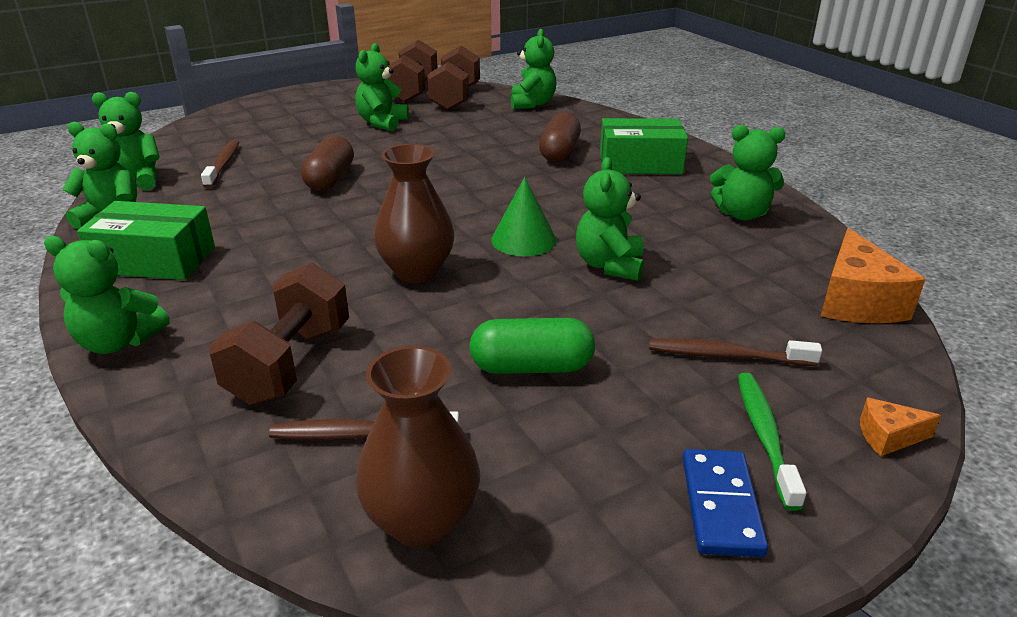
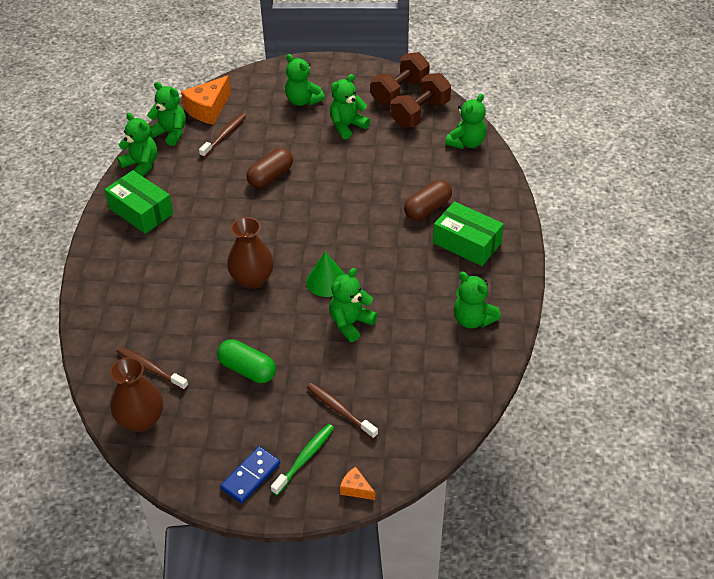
camera: 35 degrees right, 15 degrees up
(119, 342) = (95, 265): green teddy bear -> green teddy bear (303, 101)
(290, 364) = (152, 314): brown dumbbell -> none
(856, 301) = (449, 414): orange cheese -> orange cheese (208, 109)

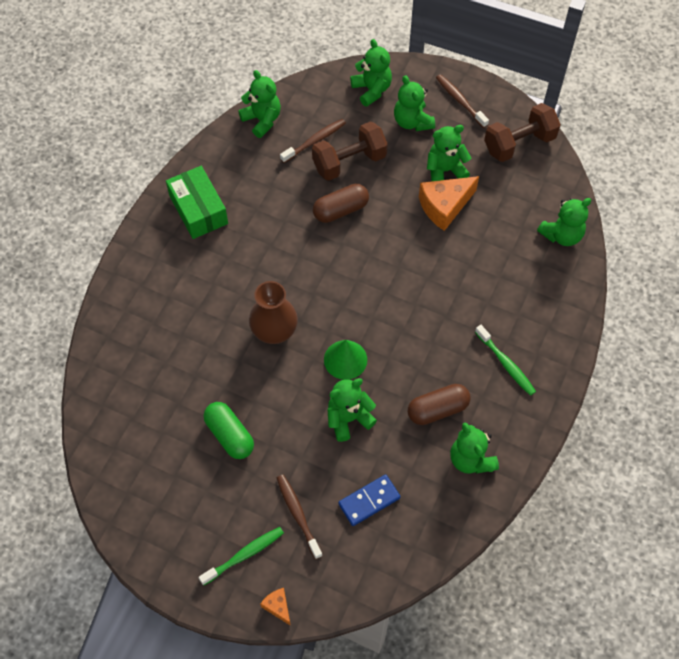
camera: 20 degrees right, 15 degrees up
(141, 165) = (219, 152): green teddy bear -> green teddy bear (371, 90)
(141, 420) = (113, 455): brown vase -> none
(150, 368) = (141, 400): brown toothbrush -> brown toothbrush (460, 101)
(208, 109) = (311, 101): orange cheese -> orange cheese (444, 206)
(251, 476) = (188, 555): blue domino -> blue domino (369, 501)
(420, 113) = (529, 180): brown dumbbell -> brown dumbbell (349, 162)
(427, 208) = (484, 306): brown capsule -> brown capsule (437, 409)
(467, 243) = (506, 364): green box -> green toothbrush

